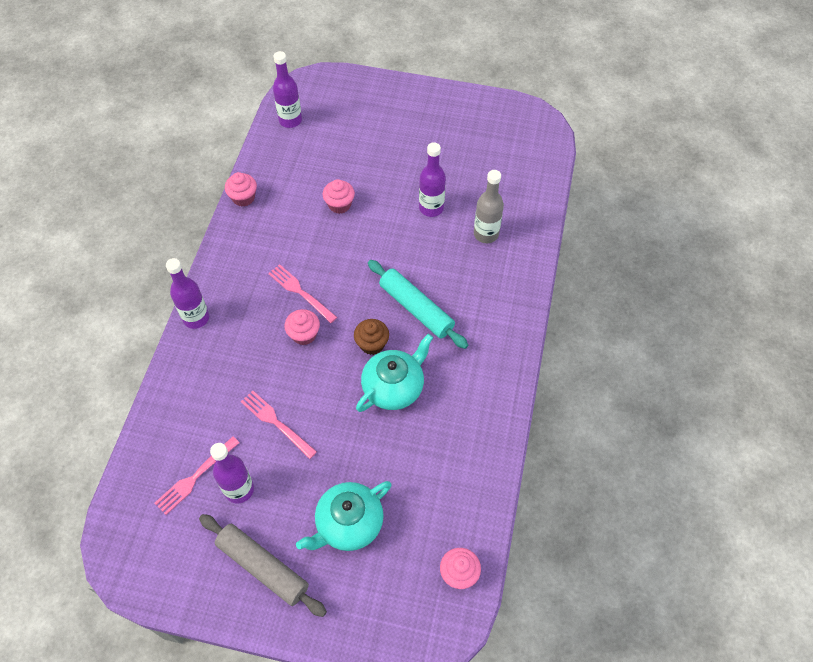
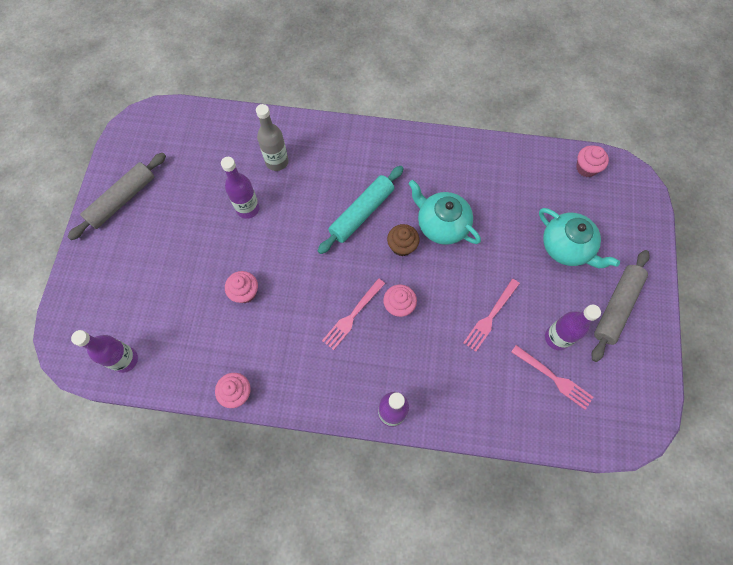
camera: 95 degrees left, 10 degrees up
(449, 111) = (122, 200): none -> grey rolling pin

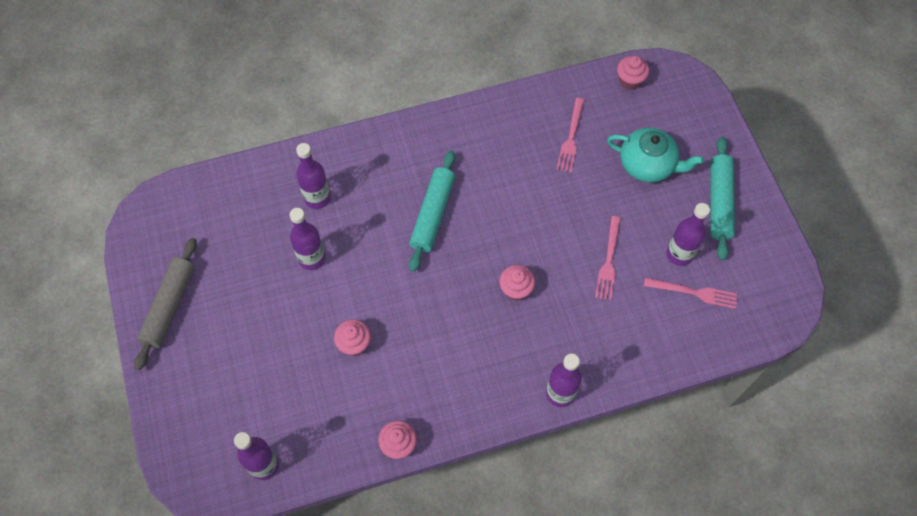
camera: 25 degrees left, 5 degrees down
(277, 161) = (317, 198): grey bottle -> purple bottle
(352, 316) = (475, 319): pink fork -> pink fork (571, 138)
(402, 246) = (490, 230): brown cupcake -> none
(441, 224) = (518, 192): turquoise teapot -> none
(616, 307) = (719, 202): grey rolling pin -> turquoise rolling pin

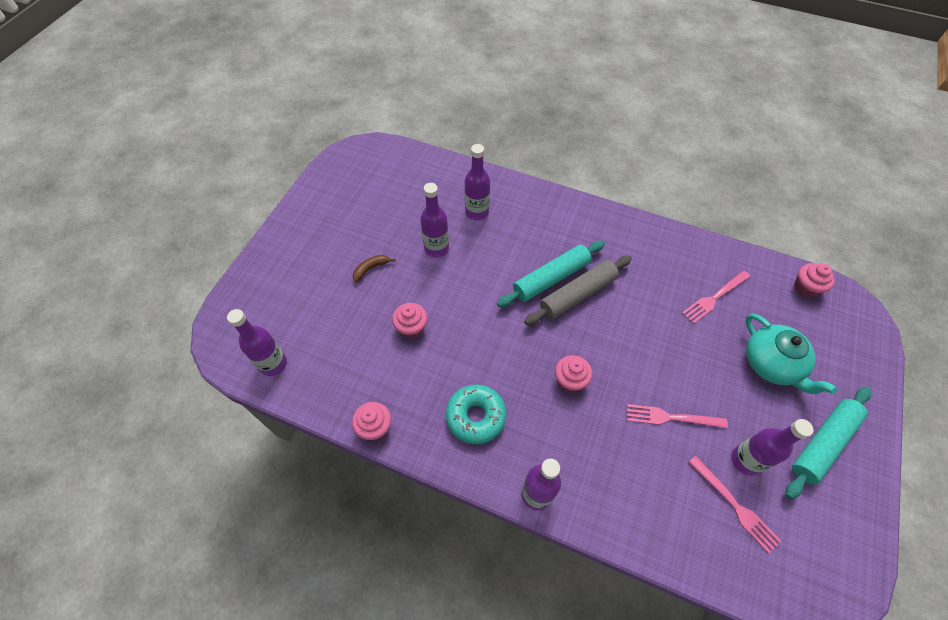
camera: 40 degrees right, 5 degrees down
(169, 306) = (319, 214): grey rolling pin -> grey rolling pin (577, 294)
(270, 320) = (371, 269): none -> brown banana
(469, 373) = (476, 416): none -> turquoise donut
(608, 261) = (671, 417): pink fork -> pink fork turned 45 degrees clockwise

